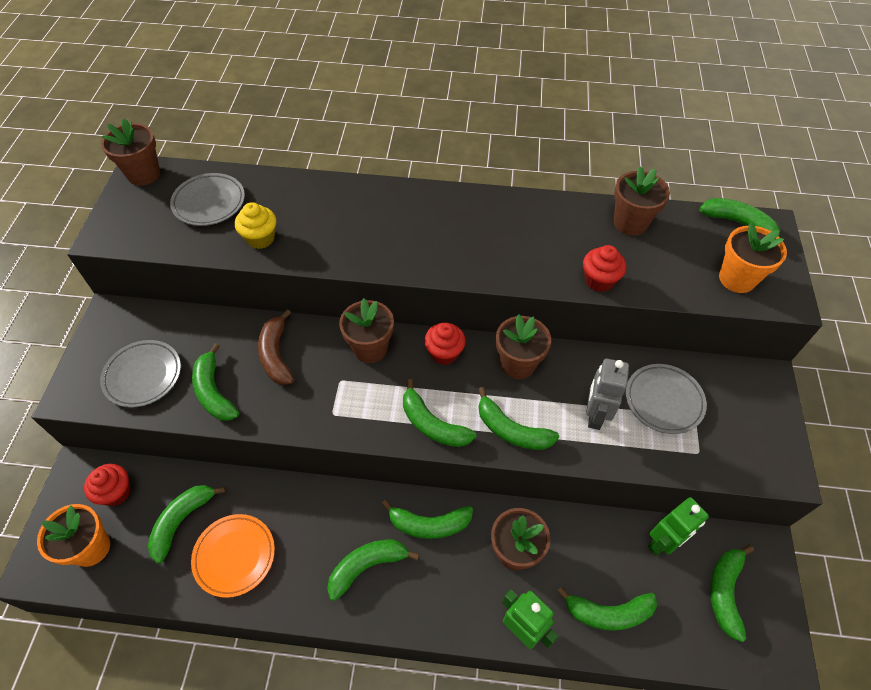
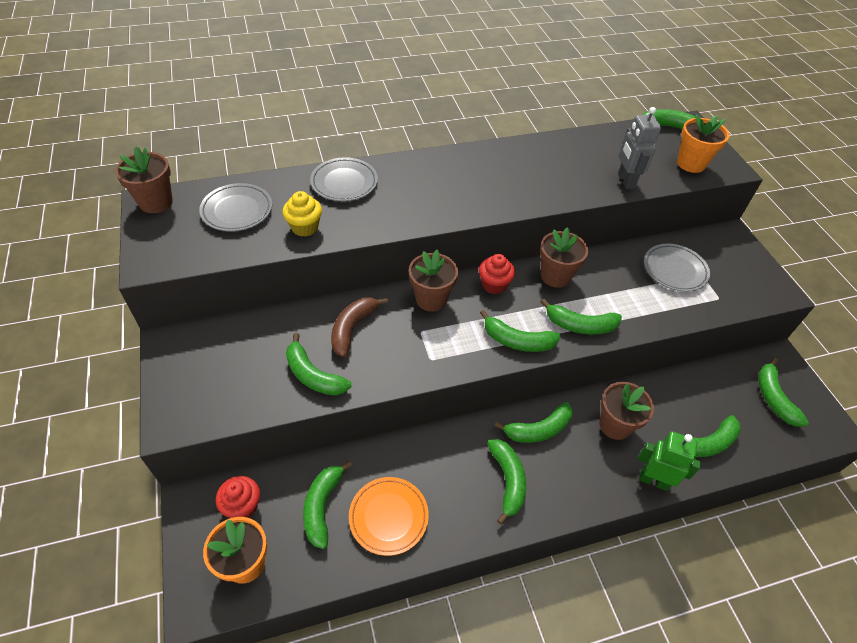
camera: 25 degrees left, 5 degrees down
(143, 375) = (235, 383): grey plate -> grey plate (344, 183)
(276, 355) = (352, 328): brown banana -> brown banana turned 60 degrees clockwise
(367, 566) = (507, 481): green banana -> green banana turned 135 degrees clockwise
(594, 415) = (633, 295): grey robot -> grey robot (625, 181)
(599, 280) = (599, 189): red cupcake -> none
(630, 223) = (595, 144): brown flower pot -> none
(662, 542) = (714, 380): green robot -> none

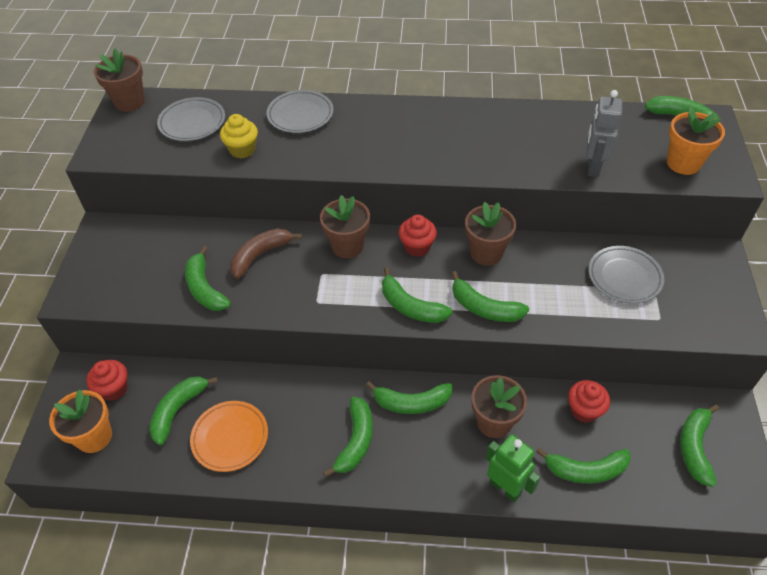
camera: 25 degrees right, 0 degrees up
(679, 392) = (584, 410): none -> red cupcake

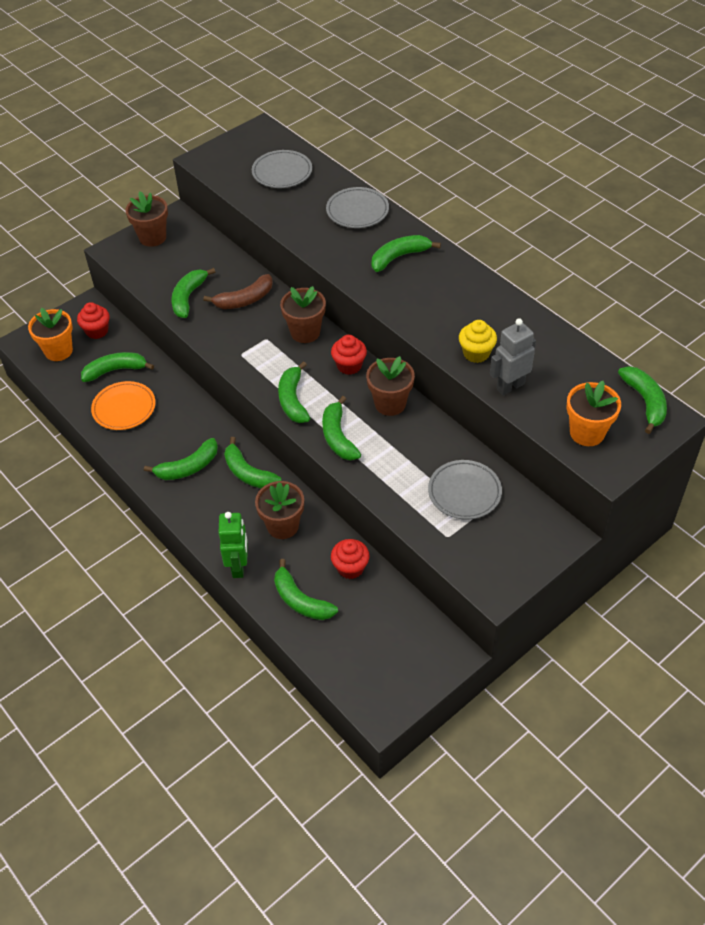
camera: 45 degrees right, 0 degrees up
(129, 102) = (262, 133): brown flower pot -> brown flower pot (152, 237)
(242, 150) = (289, 212): yellow cupcake -> yellow cupcake (476, 353)
(260, 255) = (245, 300): brown banana -> brown banana turned 150 degrees clockwise
(694, 447) = (391, 651): green banana -> green banana (399, 257)

